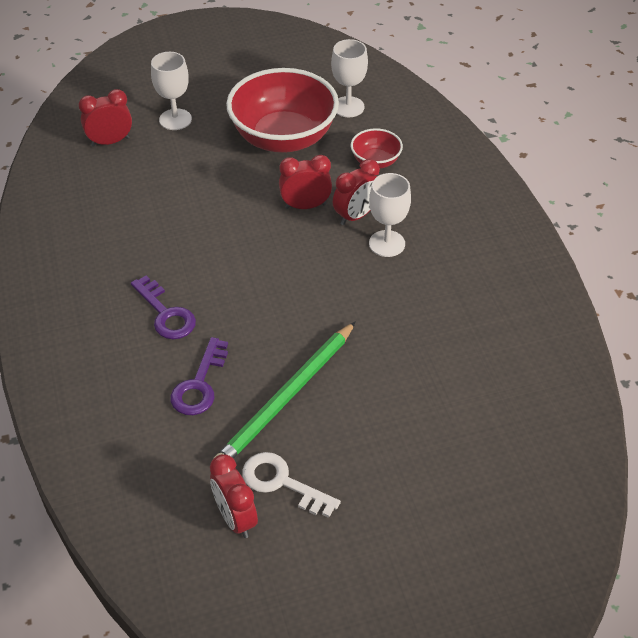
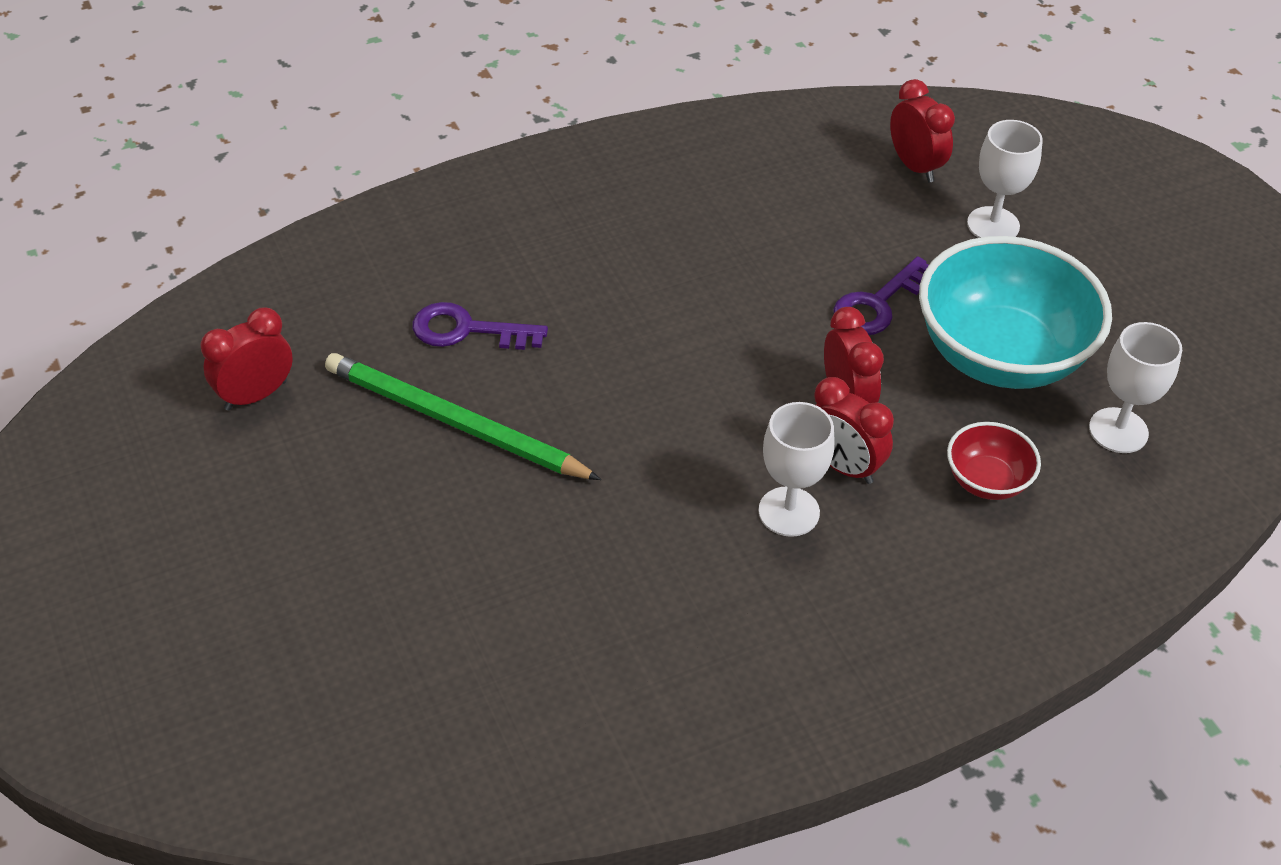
camera: 80 degrees right, 0 degrees up
(166, 314) = (586, 278): purple key -> purple key (877, 304)
(282, 482) = (311, 434): white key -> none
(283, 138) = (1000, 355): red bowl -> turquoise bowl

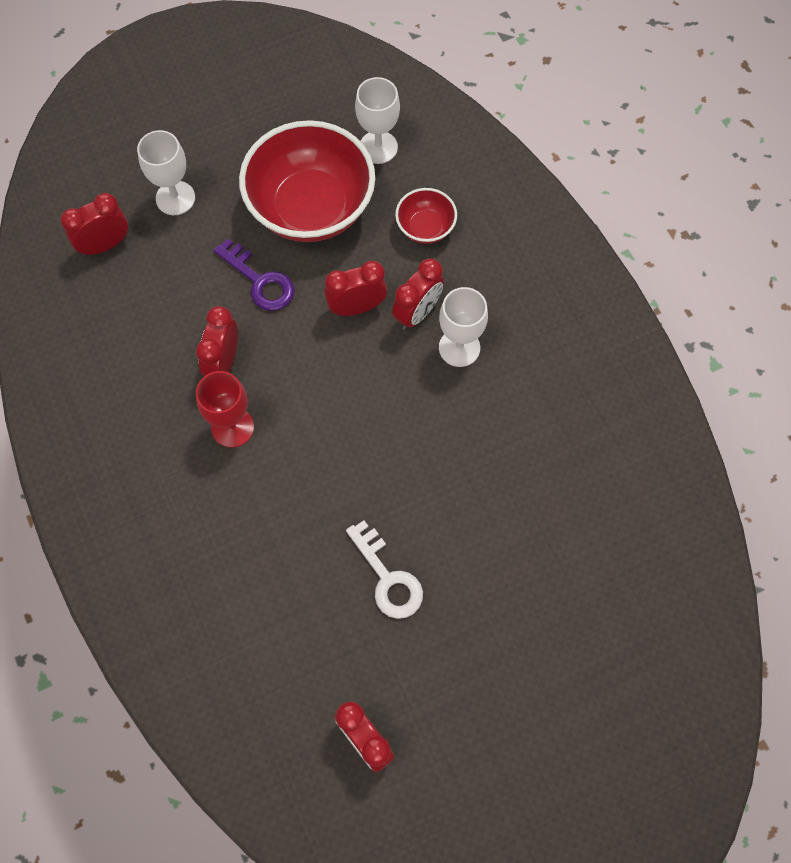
camera: 90 degrees left, 20 degrees up
(454, 422) = (388, 578): green pencil -> white key
(467, 330) = (289, 577): purple key -> none
(667, 280) = (232, 427): none -> red goblet
(757, 271) = (223, 362): none -> red clock
(1000, 355) = (311, 208): turquoise bowl -> red bowl

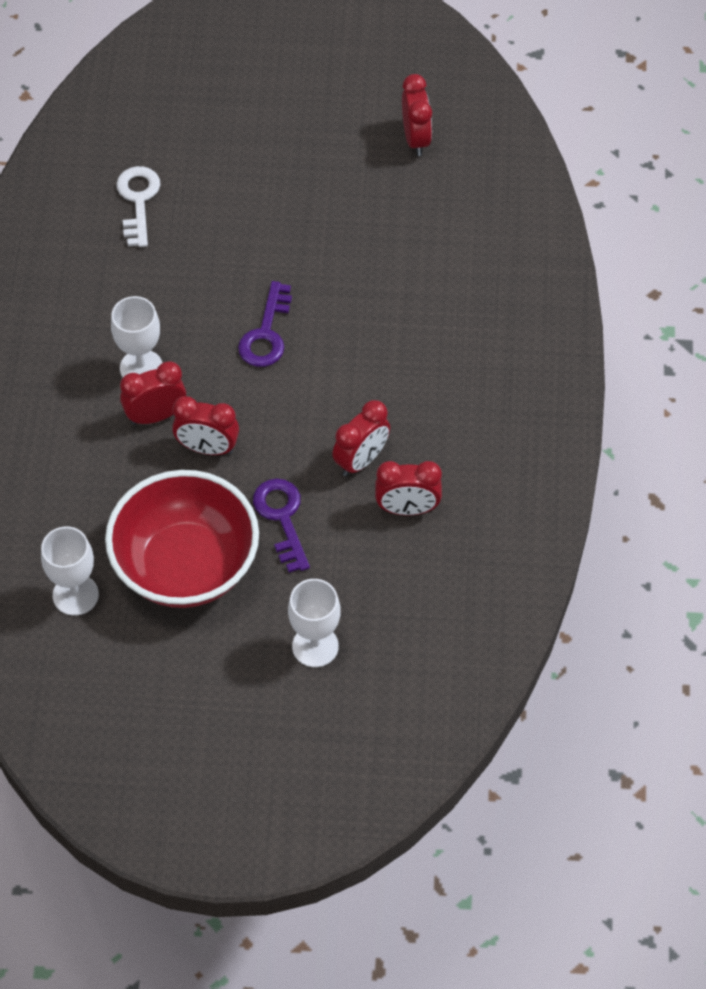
camera: 150 degrees left, 10 degrees down
(105, 245) = (413, 632): red clock -> red clock (407, 509)
(232, 427) = (386, 400): red goblet -> none
(375, 436) = (266, 334): none -> purple key
(388, 578) = (328, 228): white key -> white key (138, 200)
(425, 227) = (90, 489): red bowl -> none

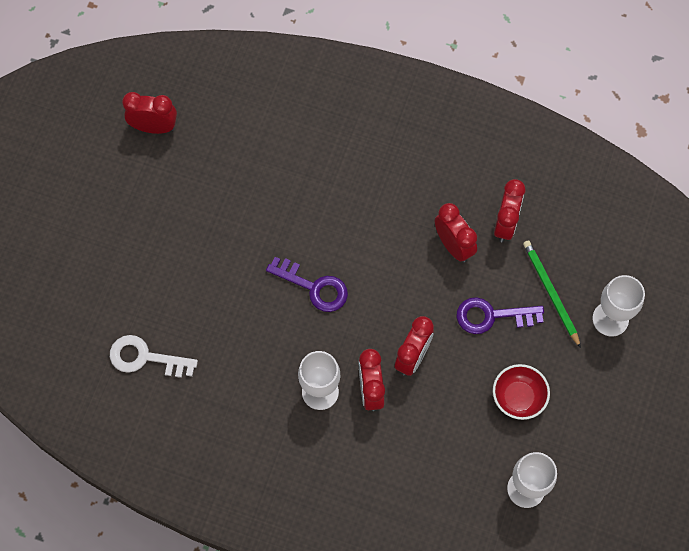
camera: 75 degrees left, 10 degrees up
(186, 566) = (518, 397): red bowl -> red bowl, size x0.46
(331, 574) = (550, 292): none -> green pencil

